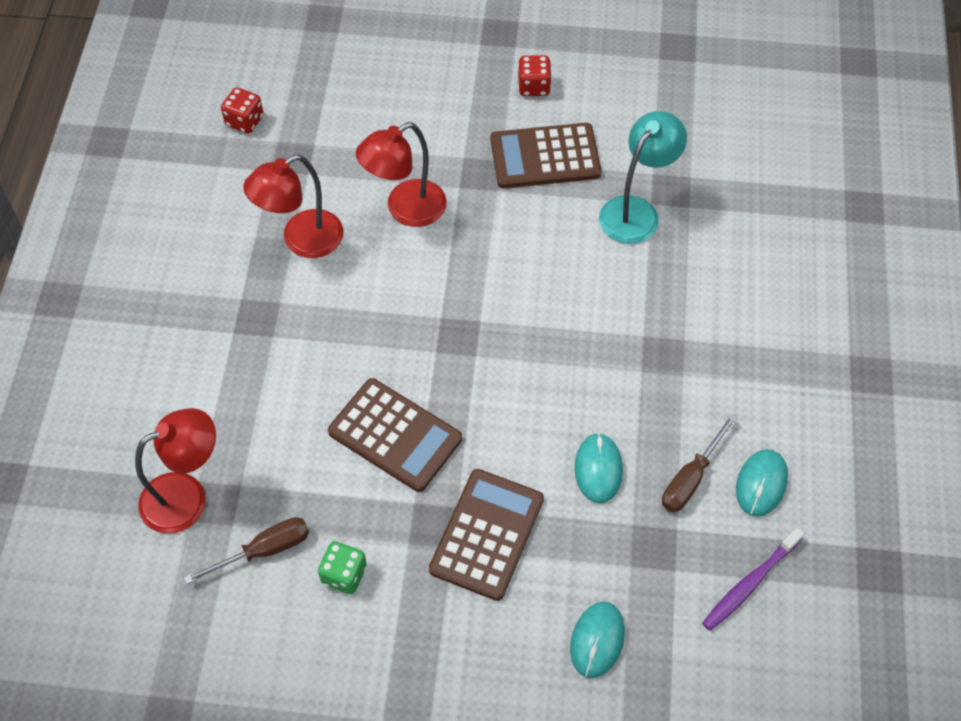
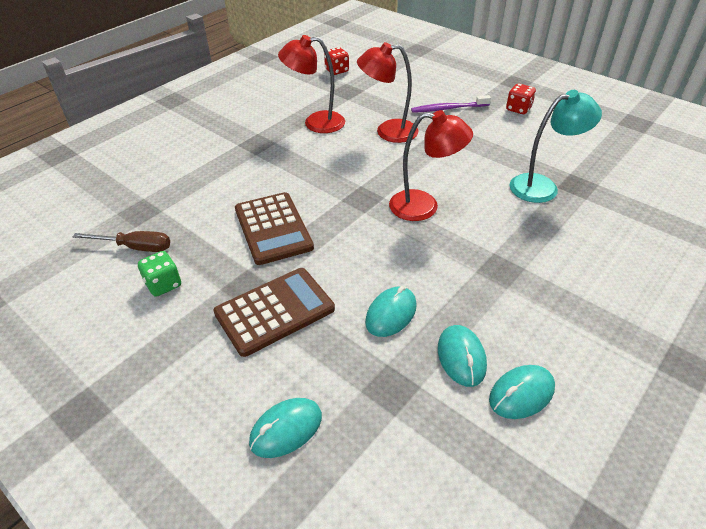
camera: 35 degrees right, 15 degrees down
(187, 496) = (129, 202): red lamp -> red lamp (424, 206)
(545, 157) = (498, 140): brown calculator -> none
(691, 478) = (461, 357): brown screwdriver -> turquoise mouse
(750, 583) = (453, 466): purple toothbrush -> purple toothbrush (448, 108)

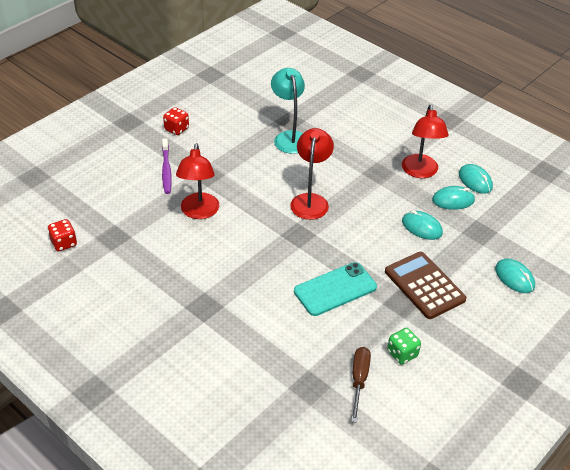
camera: 90 degrees left, 0 degrees up
(273, 228) = (335, 289): brown calculator -> turquoise phone
(315, 123) = (173, 262): red lamp -> red lamp (420, 172)

